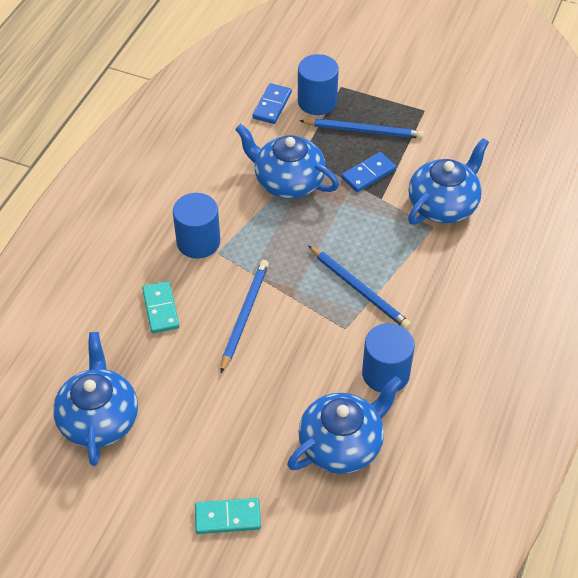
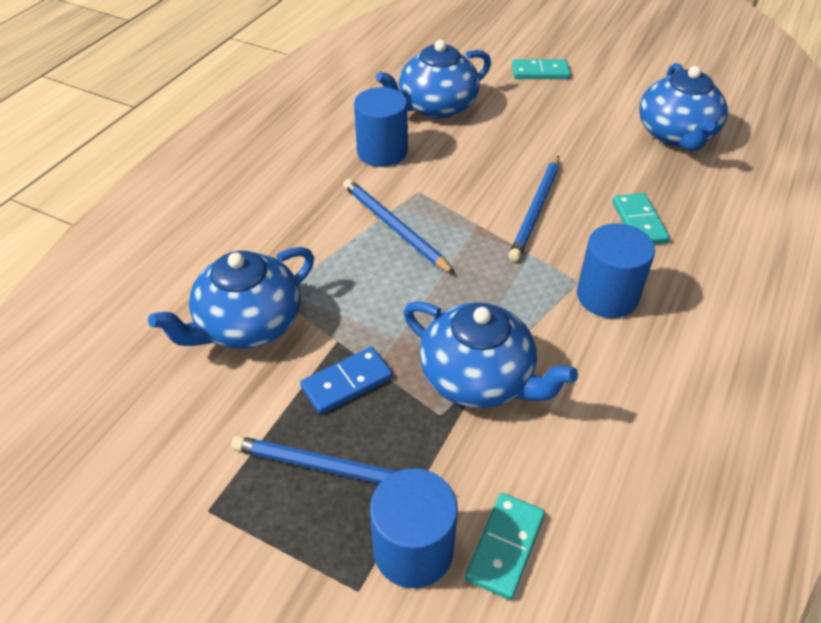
camera: 175 degrees left, 5 degrees down
(272, 105) = (505, 547): blue domino -> turquoise domino

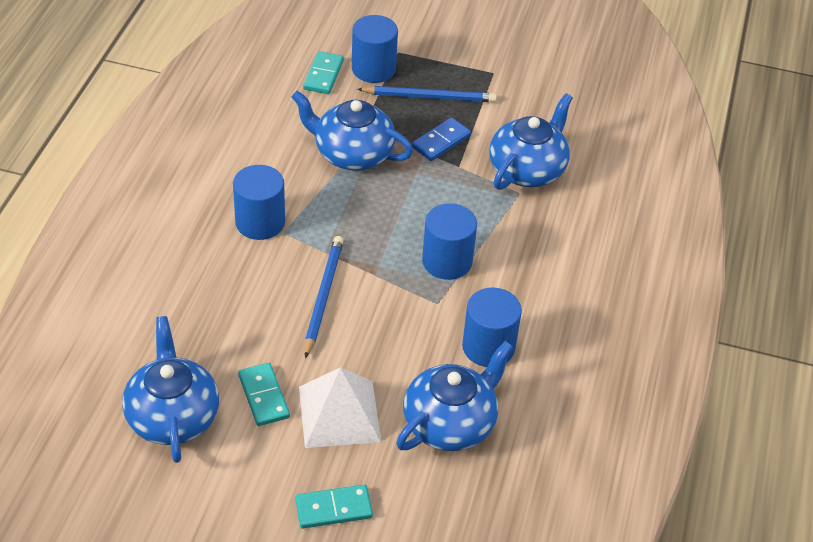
camera: 165 degrees right, 0 degrees up
(394, 228) = (447, 261): blue pencil -> blue cylinder
(529, 122) = (339, 413): none -> white pyramid
(639, 222) = (227, 295): turquoise domino -> turquoise domino (263, 396)

